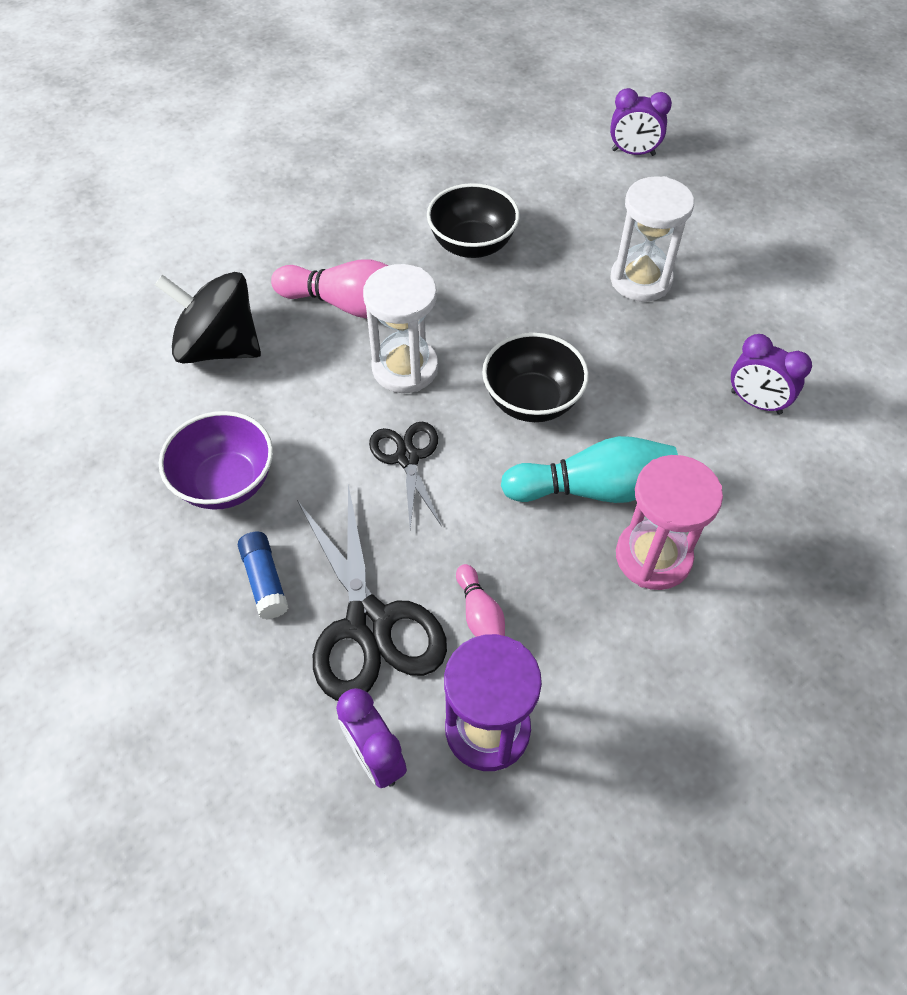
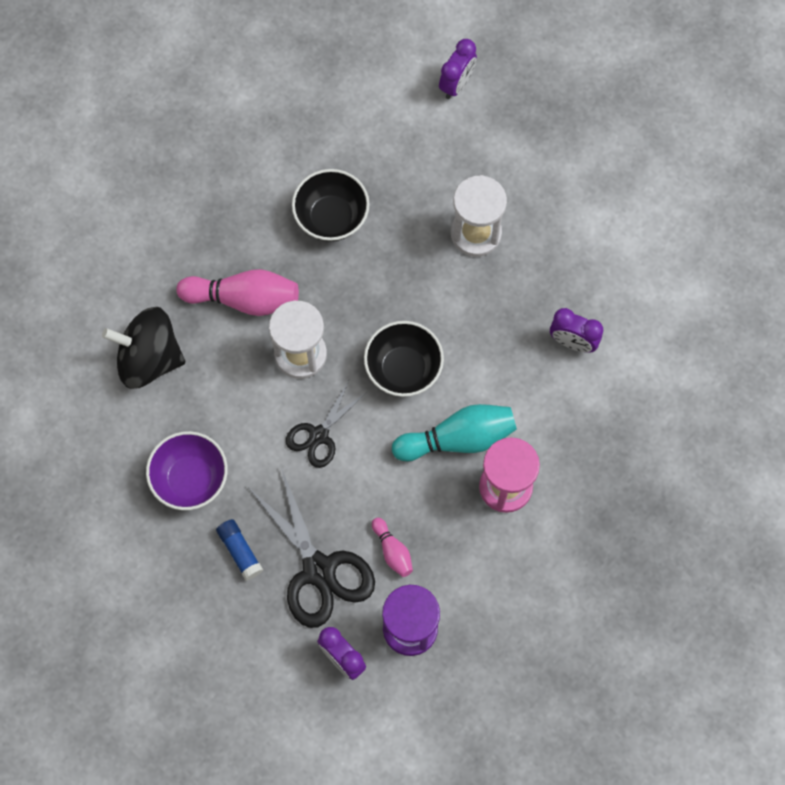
camera: 10 degrees left, 15 degrees up
(407, 458) = (319, 435): black scissors -> black scissors turned 120 degrees counterclockwise
(633, 153) = (456, 84): purple clock -> purple clock turned 60 degrees counterclockwise

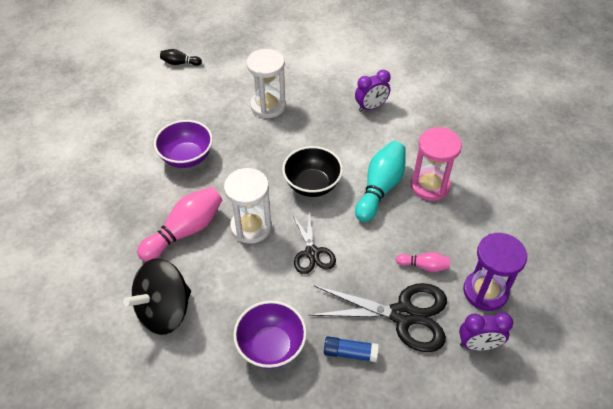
camera: 50 degrees left, 20 degrees down
(331, 217) = (187, 157): black bowl -> purple bowl
(456, 84) = (180, 63): purple clock -> black bowling pin

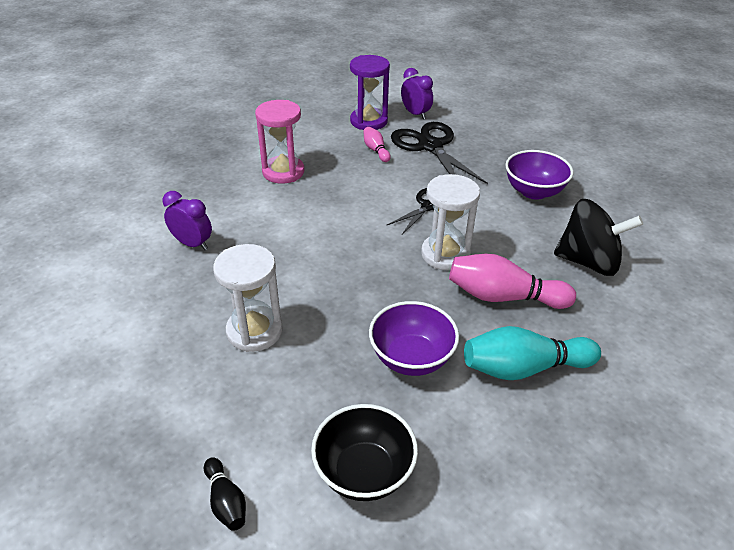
camera: 125 degrees left, 10 degrees down
(312, 185) = (351, 238): black bowl -> black bowl (364, 472)
(350, 353) = (489, 157): blue glue stick -> none
(380, 188) = (313, 197): turquoise bowling pin -> turquoise bowling pin (523, 368)

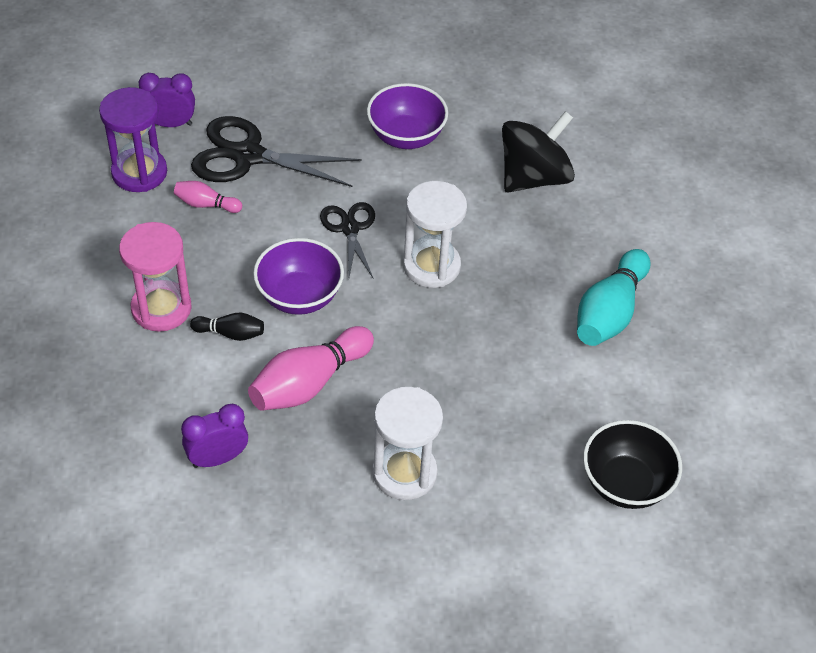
camera: 55 degrees left, 10 degrees up
(226, 501) = (583, 591): black bowling pin -> black bowling pin (230, 333)
(411, 358) = (537, 378): purple bowl -> purple bowl (299, 296)
(503, 297) = (522, 266): pink bowling pin -> pink bowling pin (309, 383)

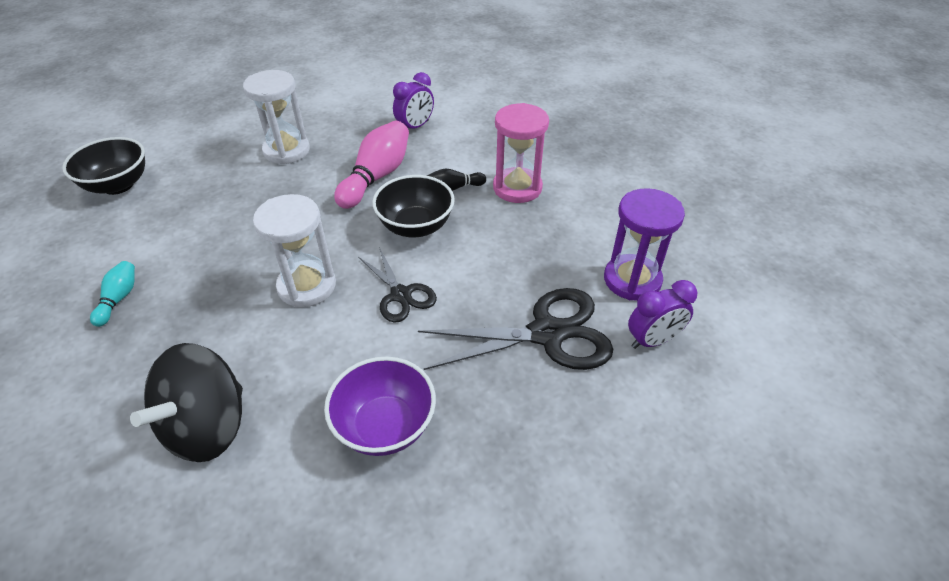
camera: 160 degrees right, 5 degrees down
(206, 204) = (548, 272): pink bowling pin -> none
(299, 296) = (416, 226): purple bowl -> black bowl
(609, 313) = (119, 299): turquoise bowling pin -> turquoise bowling pin, size x0.52

